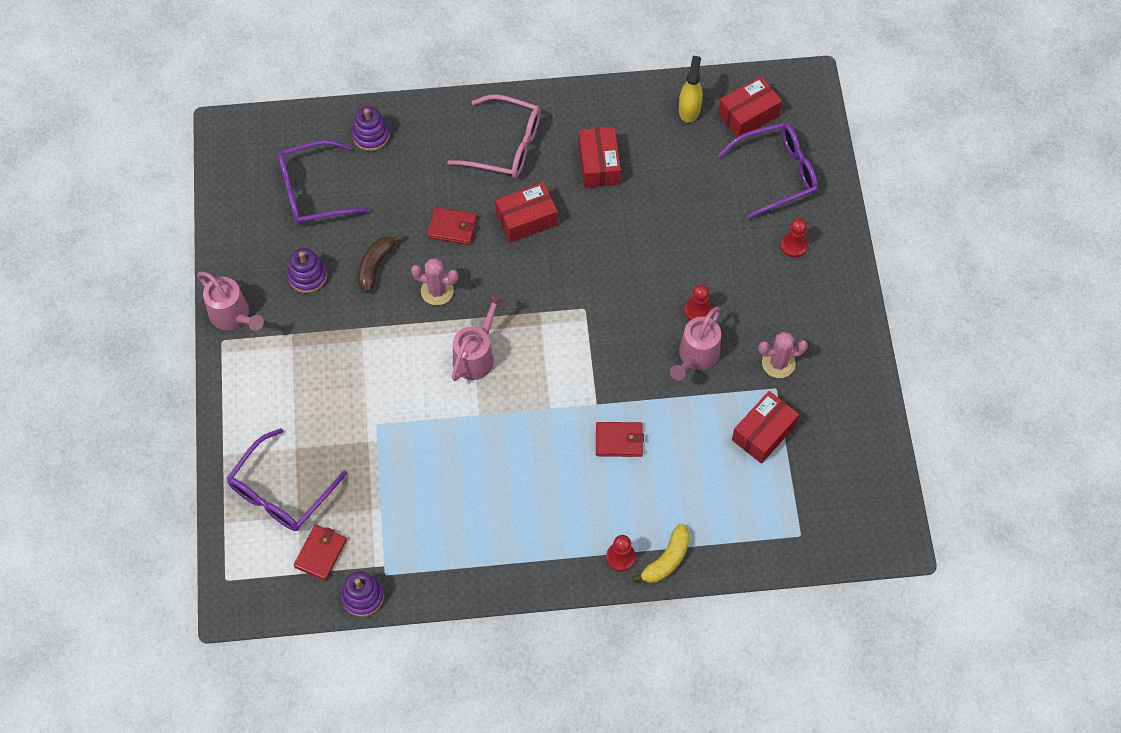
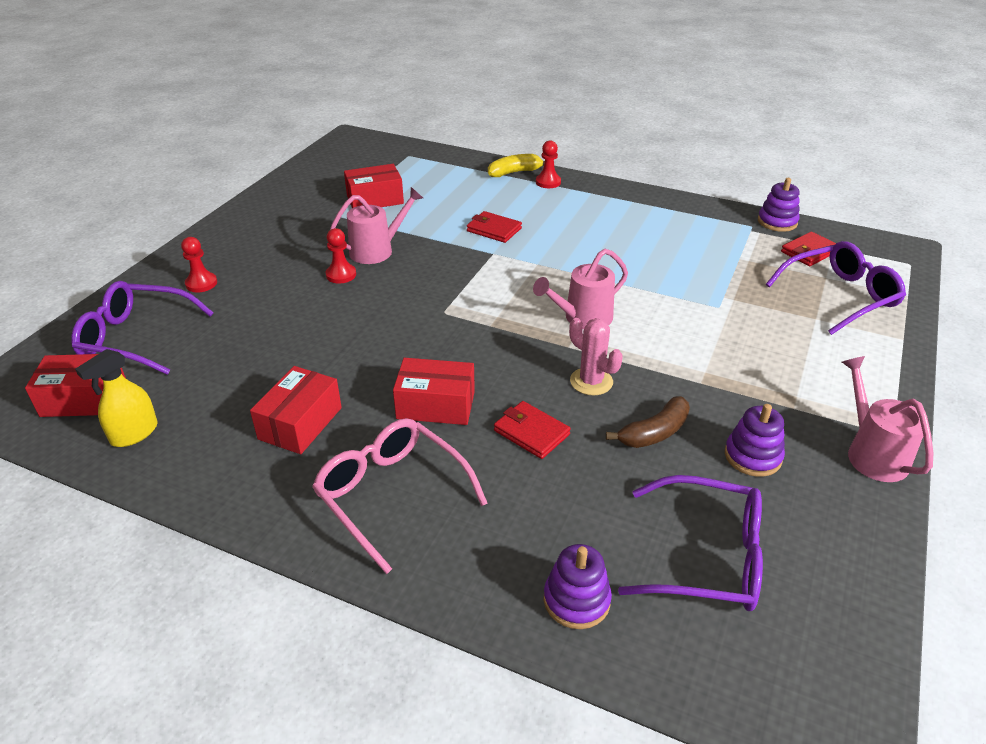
camera: 150 degrees left, 25 degrees down
(778, 363) = (315, 226): pink cactus -> none

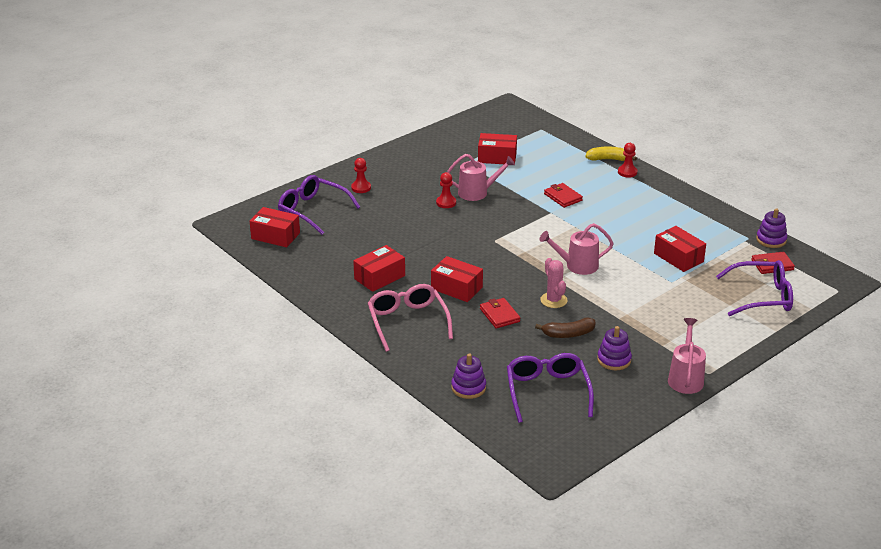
camera: 25 degrees right, 5 degrees down
(134, 433) = (294, 259): yellow spray bottle -> none
(697, 271) = (678, 257): none -> red box
(707, 557) = (547, 392): purple glasses -> purple glasses turned 135 degrees counterclockwise

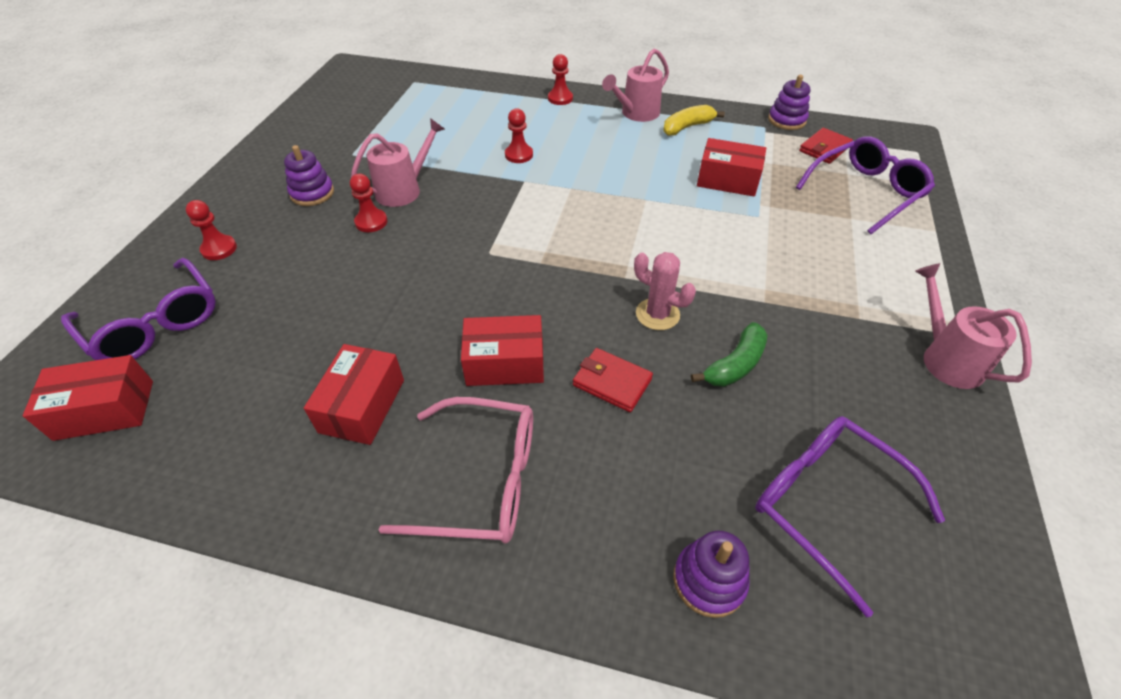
camera: 35 degrees left, 15 degrees up
(312, 210) = (154, 324): purple glasses -> purple glasses turned 135 degrees counterclockwise
(407, 322) = (481, 480): pink glasses -> pink glasses turned 150 degrees clockwise
(497, 157) = (389, 133): red box -> none
(563, 197) = (519, 155): red wallet -> red pawn
(568, 334) = (735, 365): brown banana -> green banana
(577, 266) = (630, 244): pink watering can -> pink watering can (636, 114)
(609, 159) = (525, 91): yellow banana -> yellow banana (687, 127)
(614, 360) = (837, 378): purple stacking toy -> purple stacking toy (312, 193)

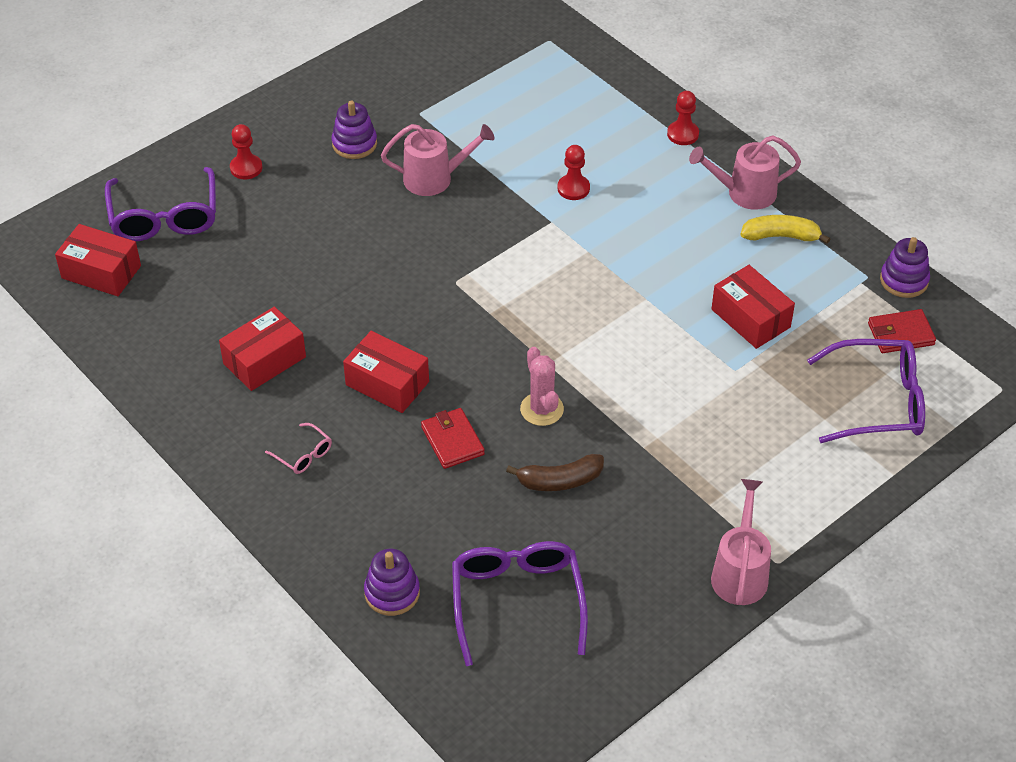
camera: 35 degrees right, 0 degrees up
(371, 222) = (382, 200): red pawn -> none
(481, 480) = (303, 455): pink glasses -> pink glasses, size x0.45
(735, 365) = (559, 481): green banana -> brown banana

